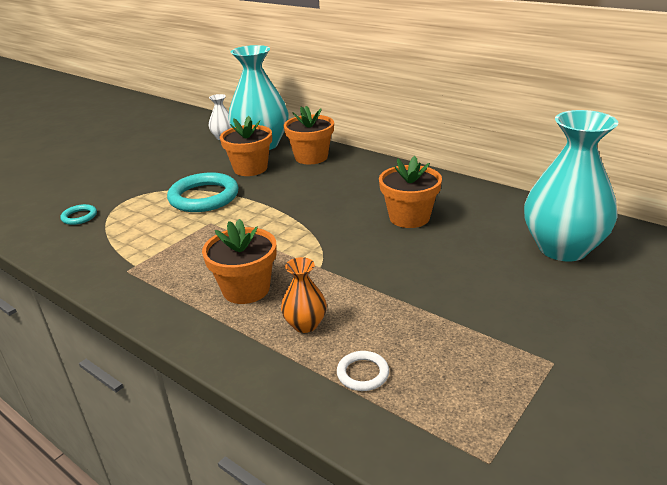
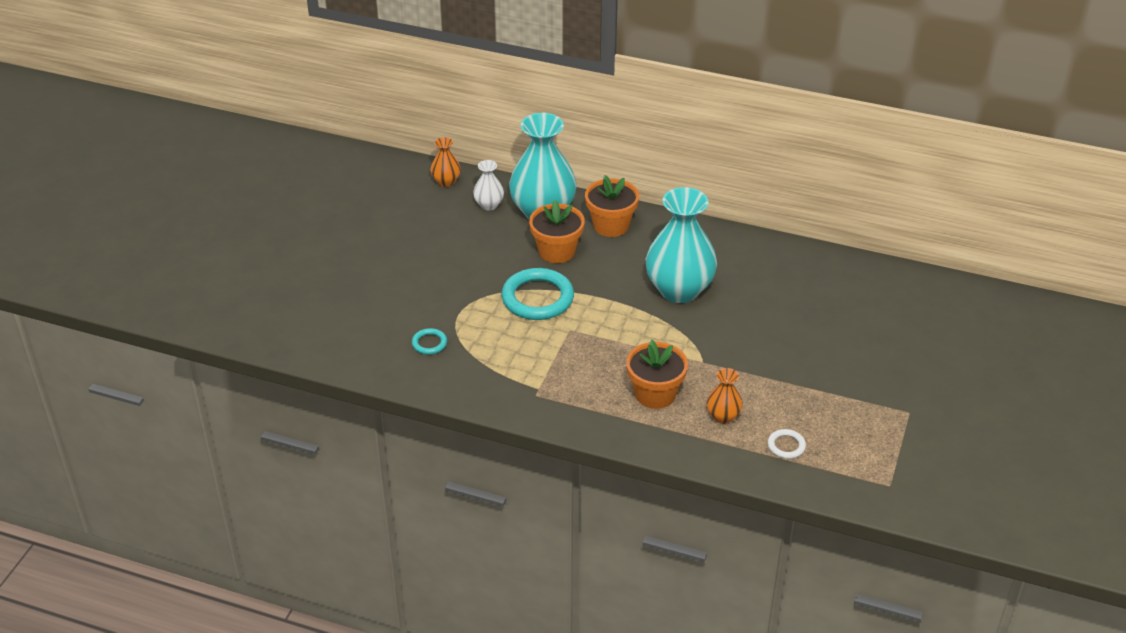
camera: 20 degrees left, 10 degrees up
(205, 123) = (446, 181): none -> orange vase
(409, 217) = (751, 294): orange flower pot -> none
(562, 248) = (889, 309): turquoise vase -> turquoise vase (679, 290)

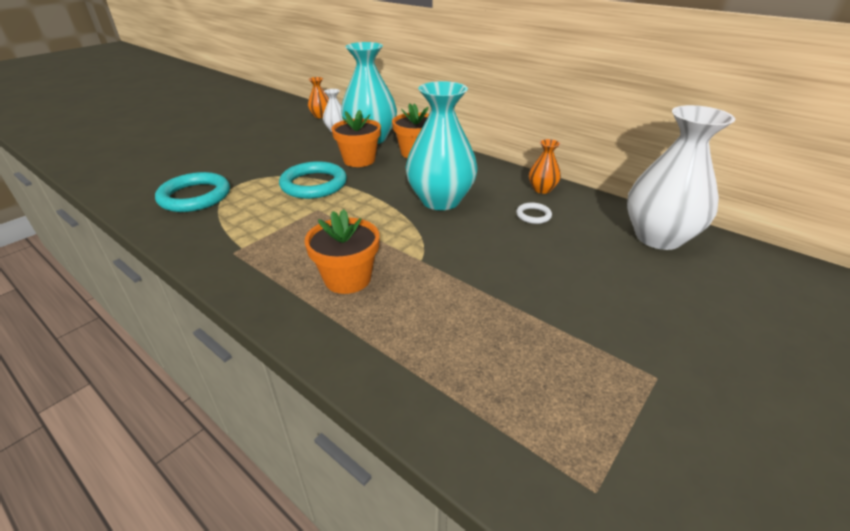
camera: 20 degrees right, 5 degrees down
(429, 343) = (195, 196): turquoise ring -> turquoise ring, size x2.11
(723, 416) = (404, 319): orange vase -> orange vase (542, 189)
(786, 446) = (461, 377): white ring -> white ring (533, 215)
(886, 288) = (658, 237): none -> white vase

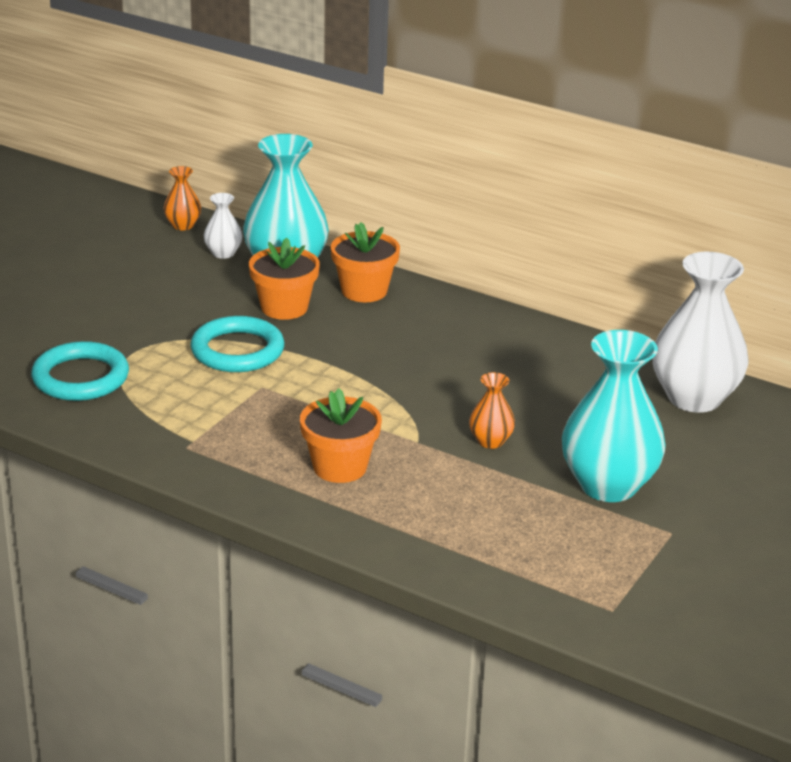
camera: 10 degrees left, 5 degrees down
(440, 200) = (420, 365): turquoise vase -> turquoise vase (608, 485)
(533, 215) = (544, 379): white ring -> none
(542, 189) = (552, 341): orange vase -> orange vase (490, 441)

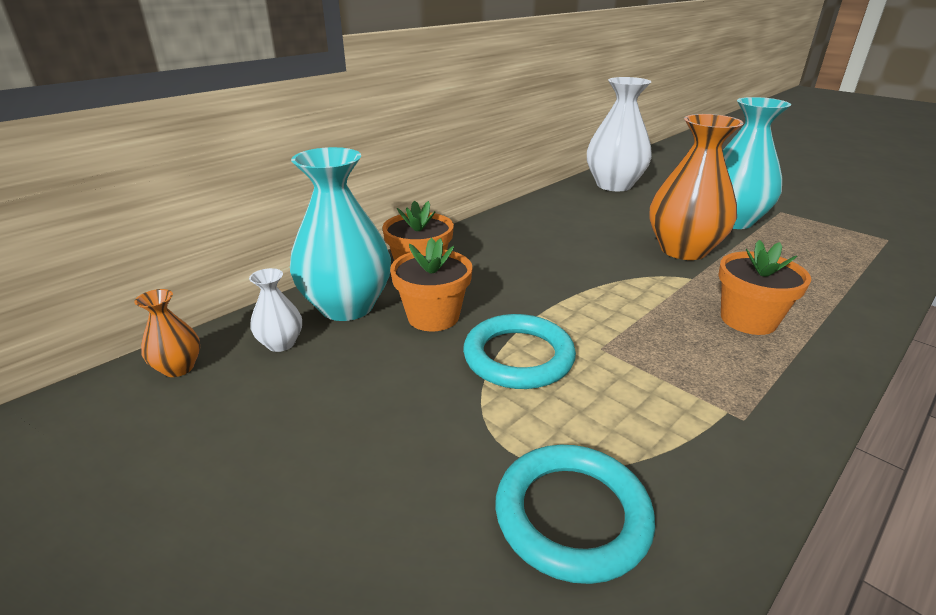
camera: 75 degrees left, 0 degrees up
(490, 441) = (683, 250): orange vase -> orange vase, size x2.16

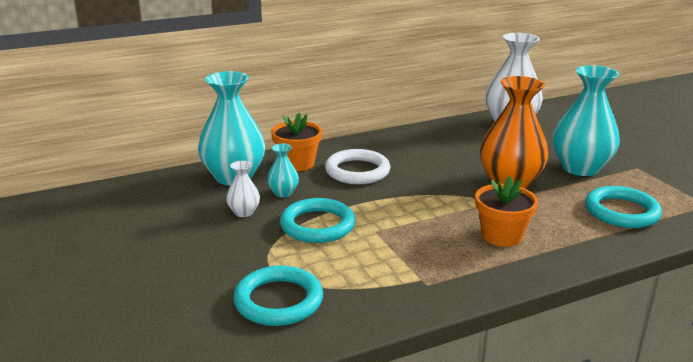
camera: 20 degrees right, 5 degrees down
(178, 368) = (120, 192): orange vase -> none
(281, 343) = (182, 190): white vase -> white vase (244, 212)
(433, 316) = (283, 193): orange flower pot -> turquoise vase
(503, 267) = (357, 171): none -> white ring
(826, 262) = (621, 212): none -> turquoise ring

